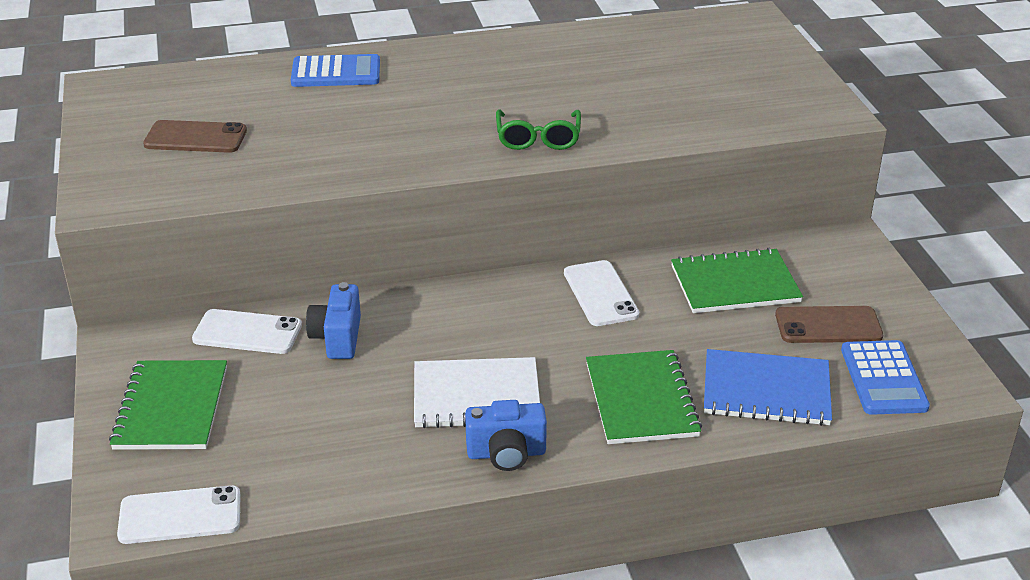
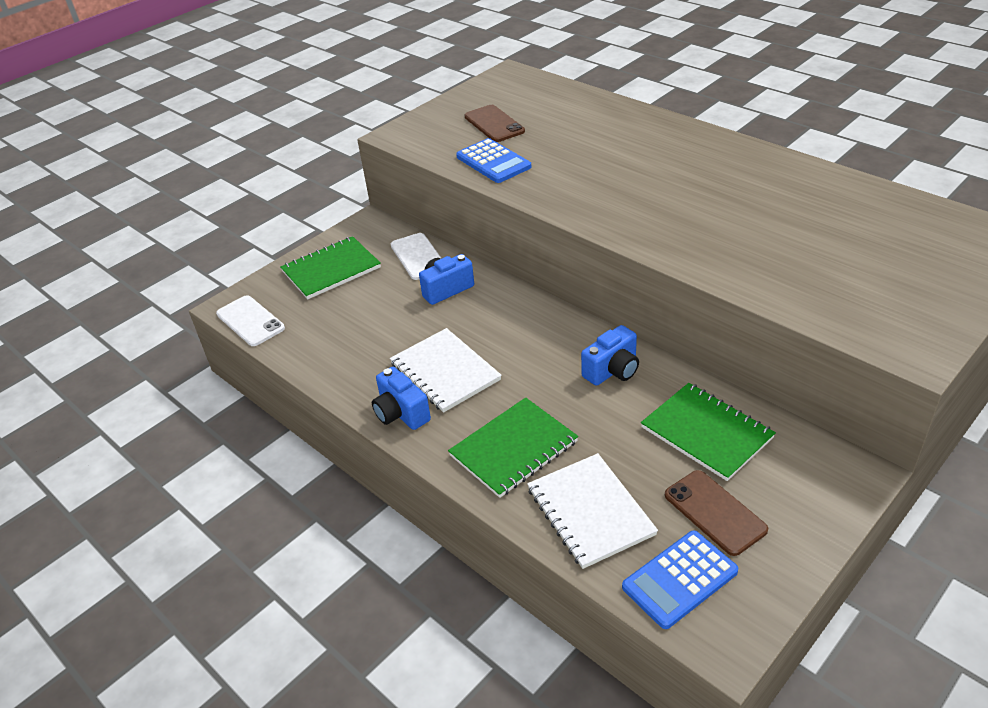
camera: 60 degrees right, 5 degrees up
(336, 72) = (629, 124): blue calculator -> blue calculator (493, 162)
(538, 138) = (660, 231): green glasses -> none
(600, 294) = (612, 370): white phone -> blue camera
(766, 390) = (590, 511): blue notebook -> white notebook

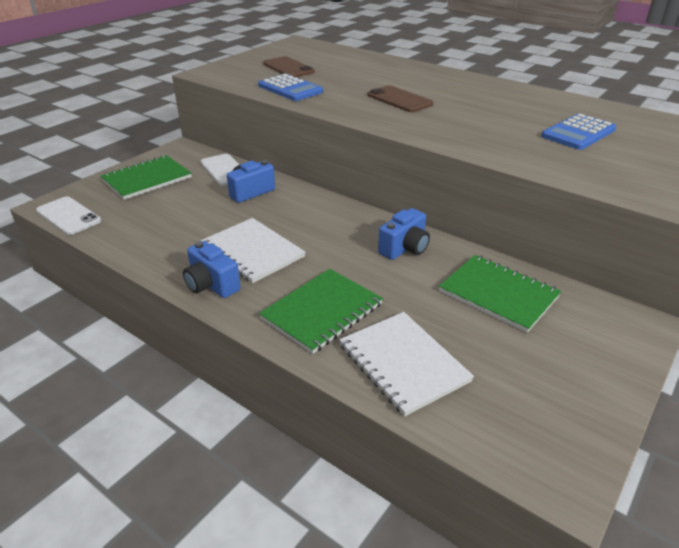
camera: 10 degrees left, 5 degrees down
(680, 579) = (503, 422): blue calculator -> blue calculator (578, 133)
(715, 512) = (522, 359): brown phone -> brown phone (399, 99)

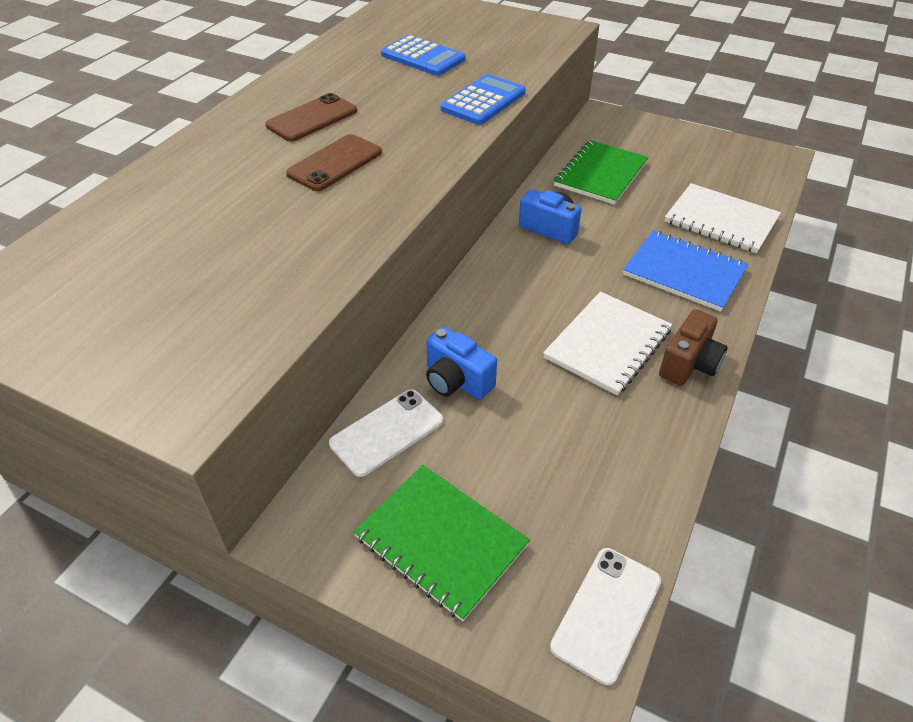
camera: 100 degrees left, 10 degrees up
(211, 285) = (689, 364): blue camera -> brown camera
(288, 68) = (167, 293): brown phone -> brown phone (312, 118)
(290, 89) = (292, 271): blue calculator -> blue calculator (483, 101)
(322, 311) = (684, 272): green notebook -> blue notebook
(403, 363) = (721, 220): white notebook -> white notebook turned 75 degrees clockwise

